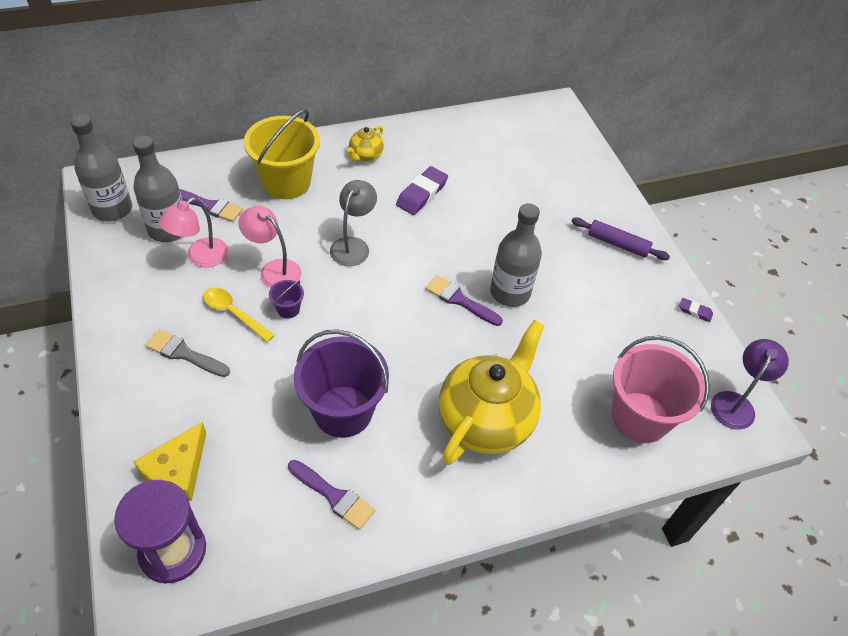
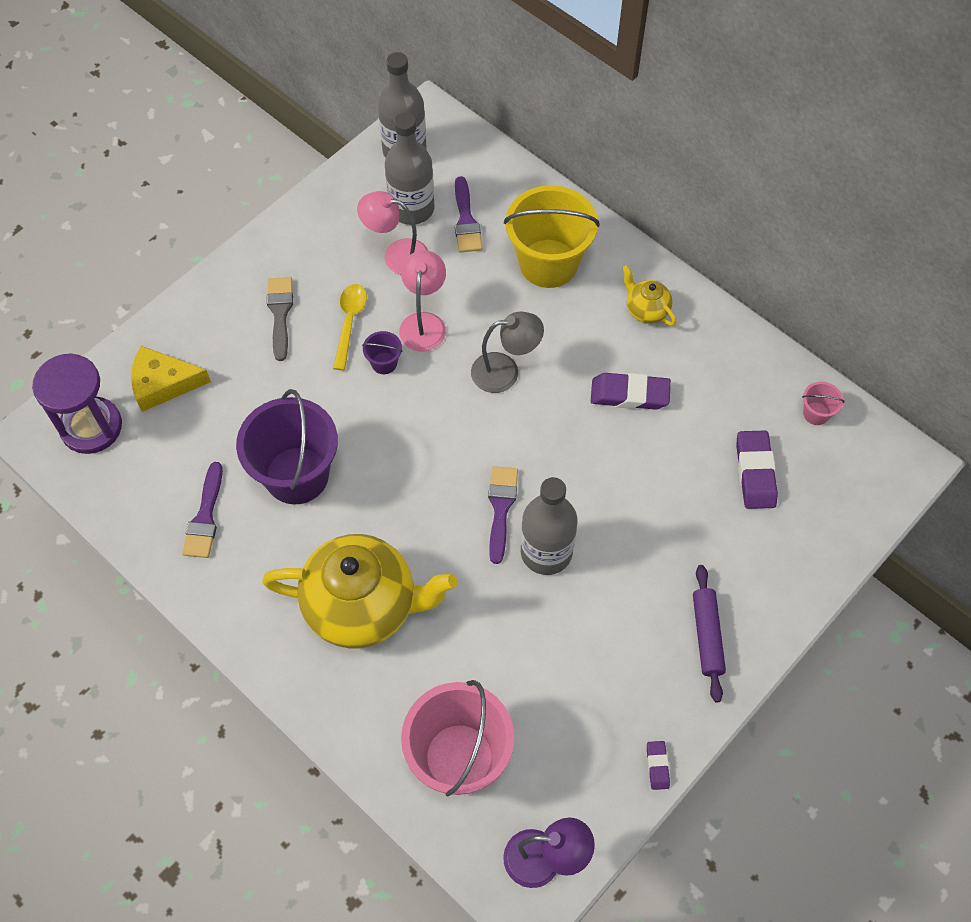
camera: 65 degrees right, 10 degrees up
(365, 155) = (646, 310): yellow teapot -> yellow teapot turned 45 degrees clockwise
(498, 123) = (816, 413): none -> pink bucket
(519, 167) = (755, 472): none -> purple eraser

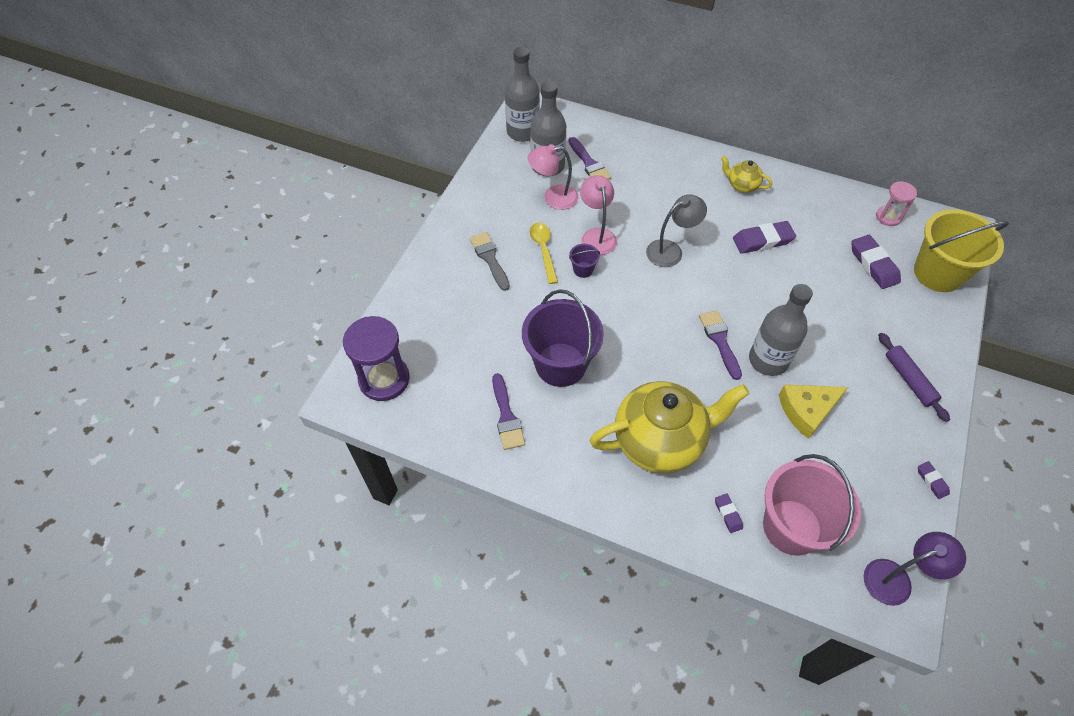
camera: 20 degrees left, 5 degrees down
(163, 383) = (425, 331): yellow cheese -> yellow cheese (807, 410)
(394, 717) = (728, 514): none -> purple eraser
(548, 263) = (660, 175): yellow bucket -> yellow bucket (938, 273)
(816, 413) = (888, 217): pink bucket -> pink hourglass

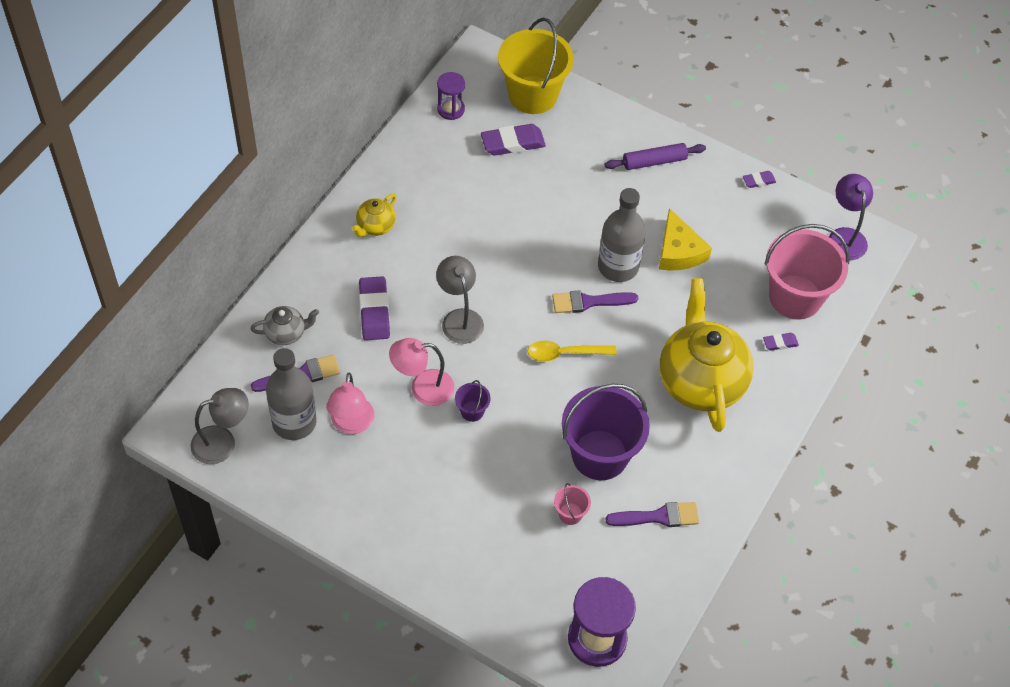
camera: 85 degrees left, 0 degrees up
(490, 258) = (437, 508): grey brush -> none
(499, 348) = (570, 514): none -> pink bucket
(522, 132) = (222, 442): grey bottle -> grey lamp
(543, 250) = (434, 448): yellow spoon -> yellow spoon (564, 353)
(623, 150) = (286, 333): none -> grey teapot
(762, 240) = (461, 229): purple eraser -> purple eraser (374, 311)
(888, 217) = (451, 109): pink hourglass -> purple hourglass

